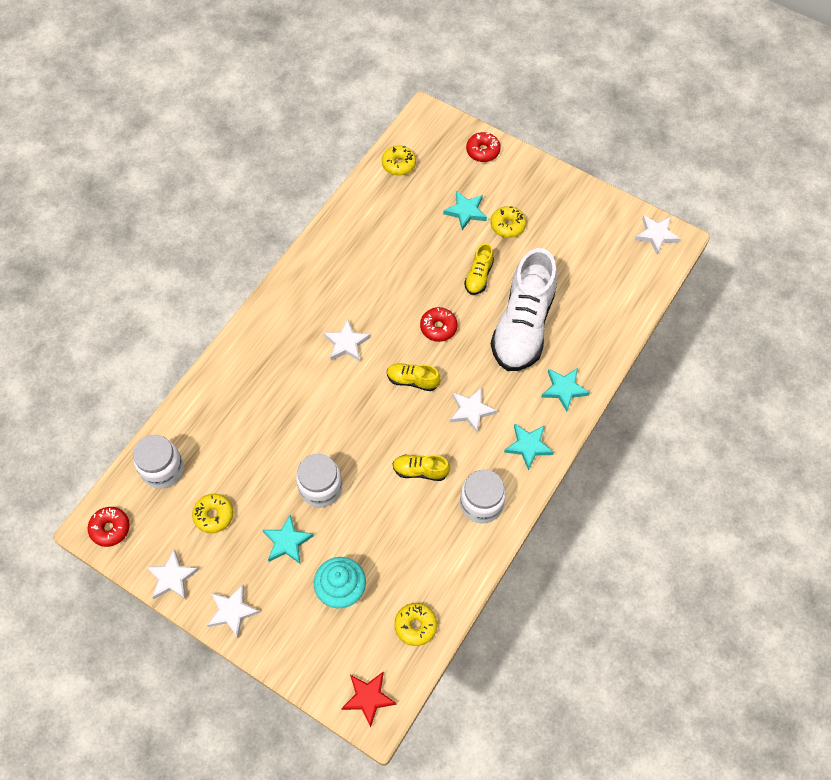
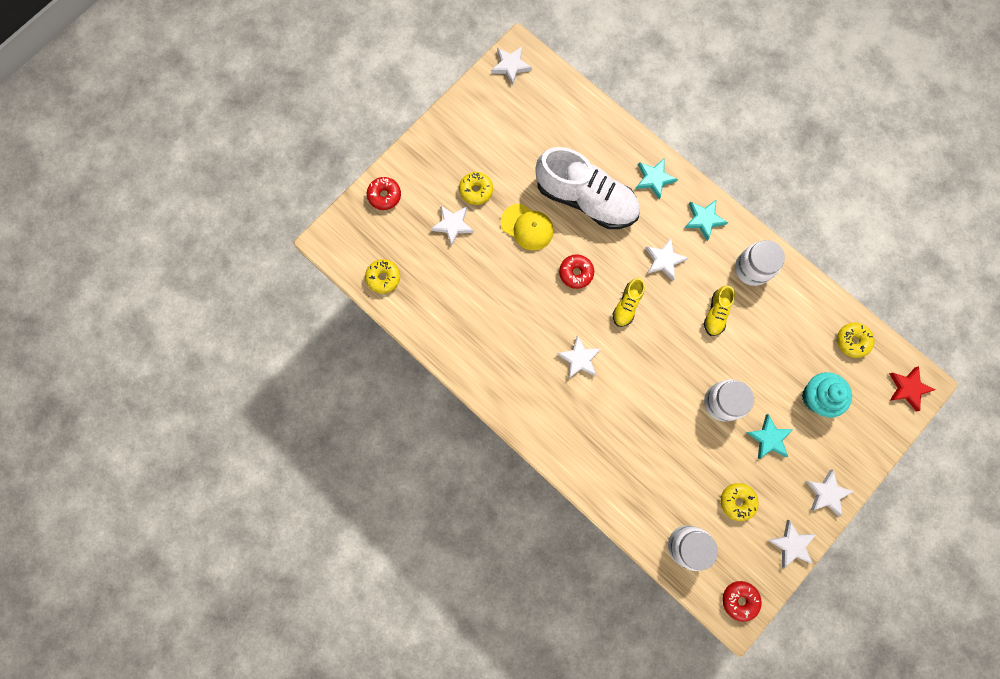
camera: 80 degrees left, 15 degrees up
(466, 211) = (453, 225): turquoise star -> white star
(479, 276) = (527, 227): yellow shoe -> yellow cap

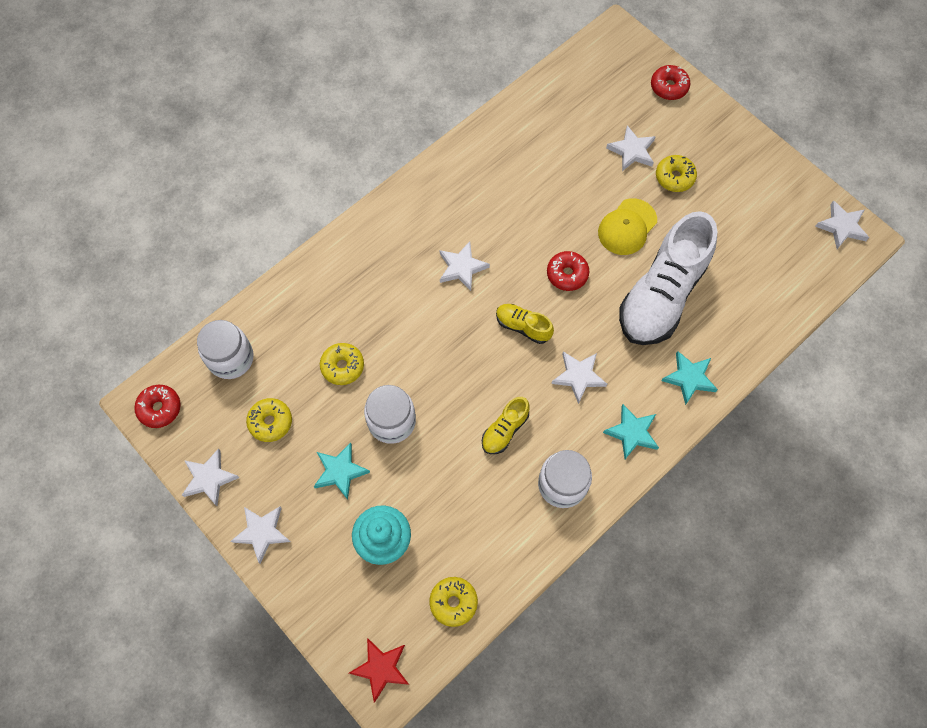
camera: 95 degrees right, 10 degrees down
(383, 278) = (571, 81): yellow donut -> yellow donut (342, 366)
(716, 313) = (505, 430): yellow shoe -> yellow shoe turned 75 degrees counterclockwise

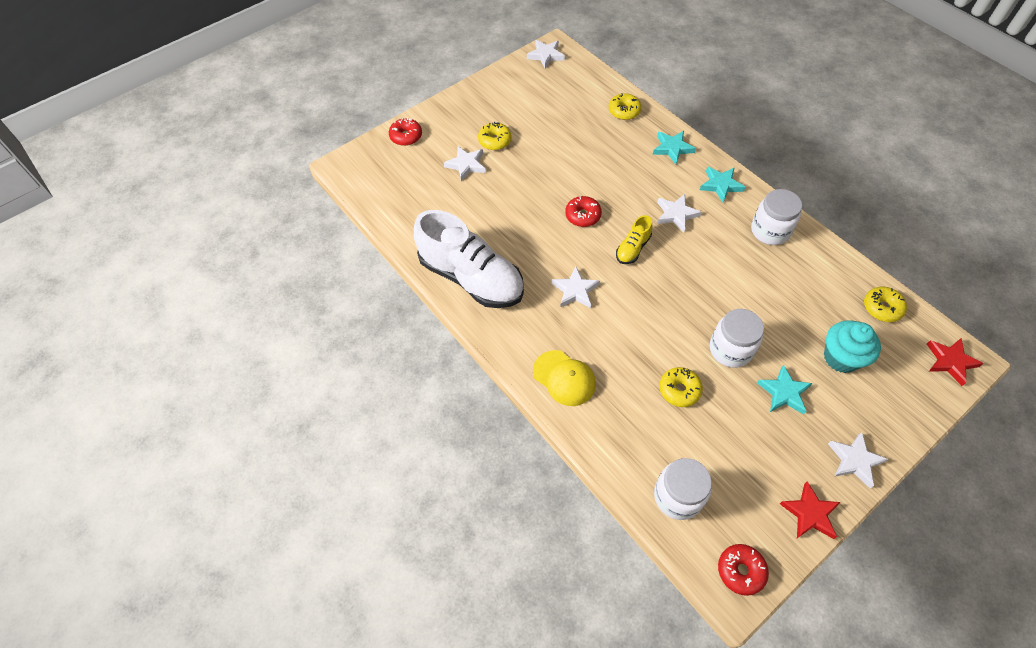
camera: 85 degrees left, 10 degrees down
(209, 478) = (810, 513): white star -> red star
(270, 422) = (743, 455): yellow donut -> yellow donut (624, 111)
(505, 430) = (728, 266): yellow shoe -> none
(627, 227) = (539, 174): yellow cap -> yellow cap (564, 378)
(662, 294) = (601, 158): white shoe -> white shoe (471, 278)

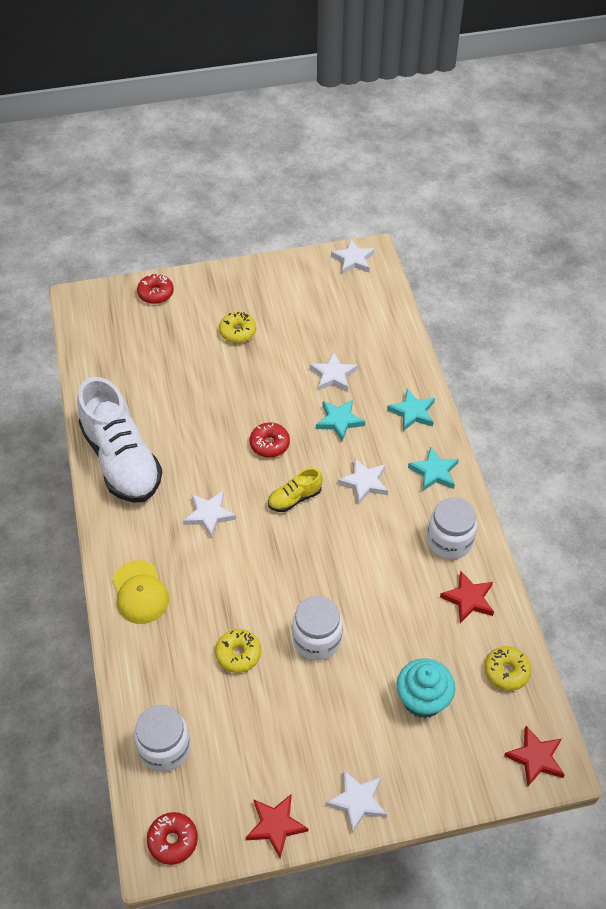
camera: 25 degrees right, 5 degrees down
(466, 165) = (193, 345): white star -> white star (333, 375)
(624, 111) = (391, 352): yellow donut -> none
(784, 392) = (338, 705): turquoise star -> turquoise star (339, 421)
(815, 267) = (468, 599): none -> red star

